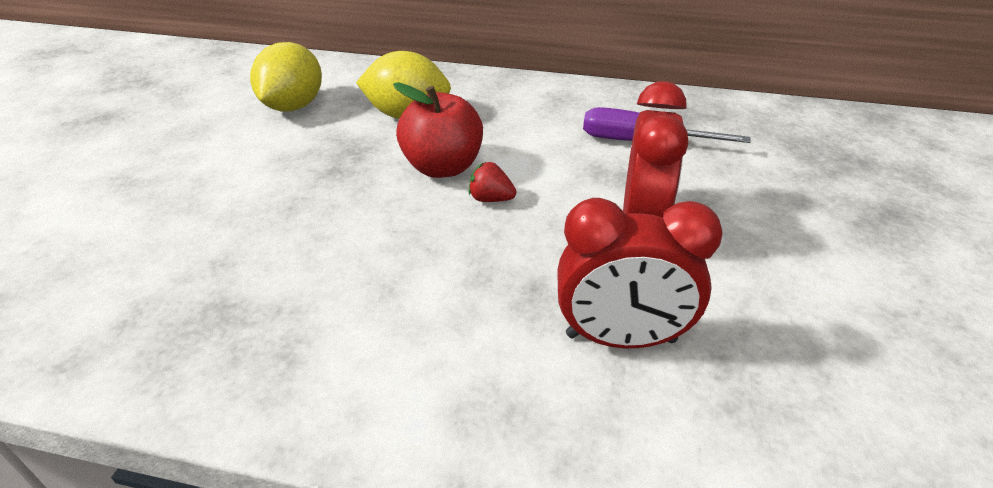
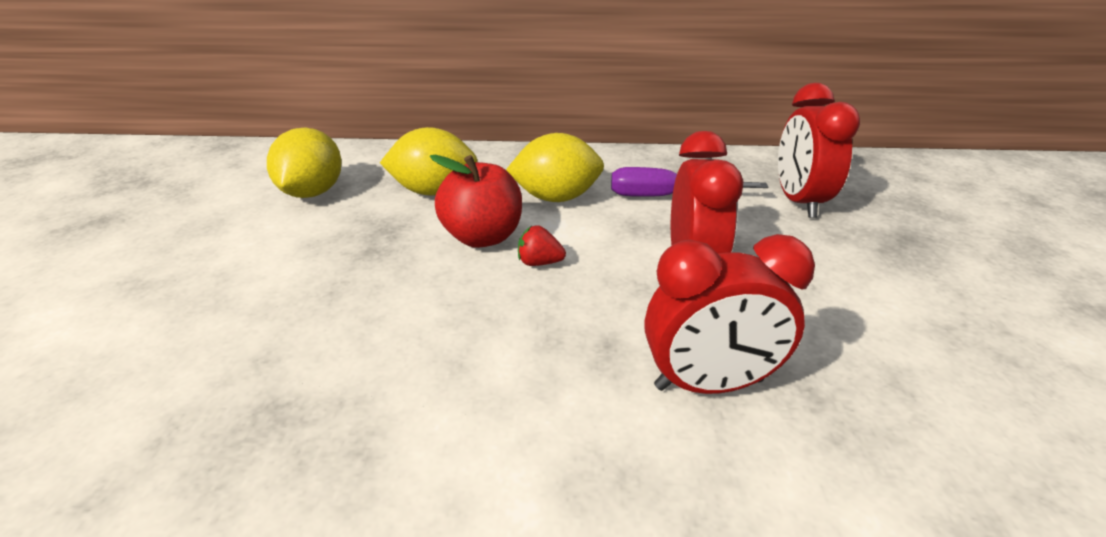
camera: 10 degrees left, 5 degrees down
(526, 133) = (556, 198): none -> yellow lemon
(783, 160) = (798, 202): none -> red clock

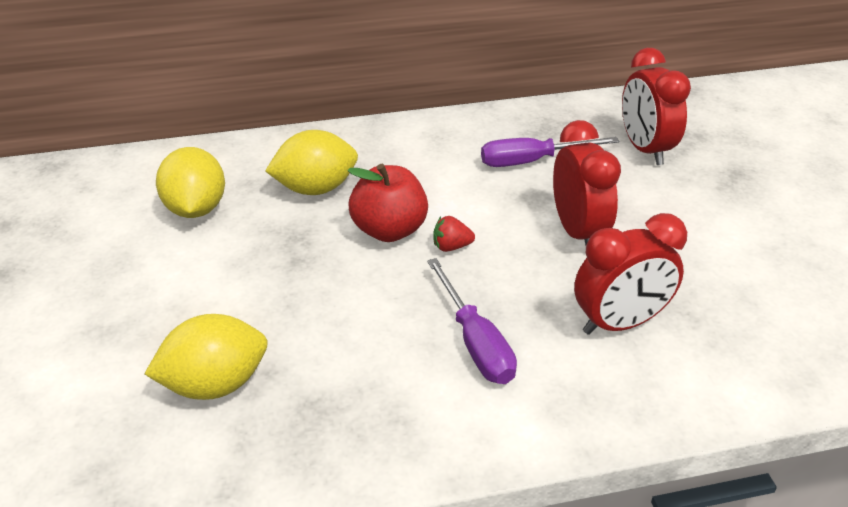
camera: 15 degrees left, 5 degrees up
(511, 372) = (475, 342): none -> purple screwdriver
(556, 198) = (434, 178): yellow lemon -> yellow lemon (215, 384)

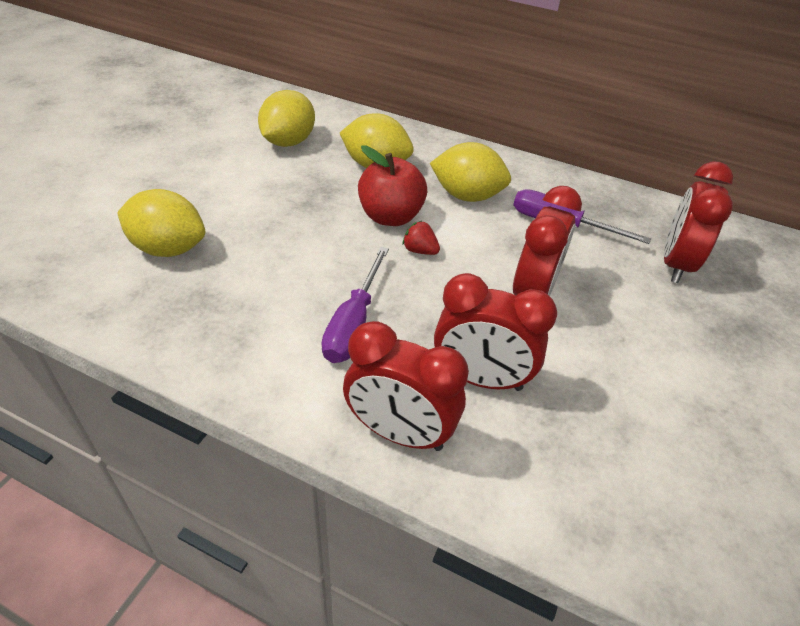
camera: 35 degrees right, 5 degrees up
(431, 175) = (467, 196): none -> yellow lemon
(614, 403) = (399, 433): none -> red clock

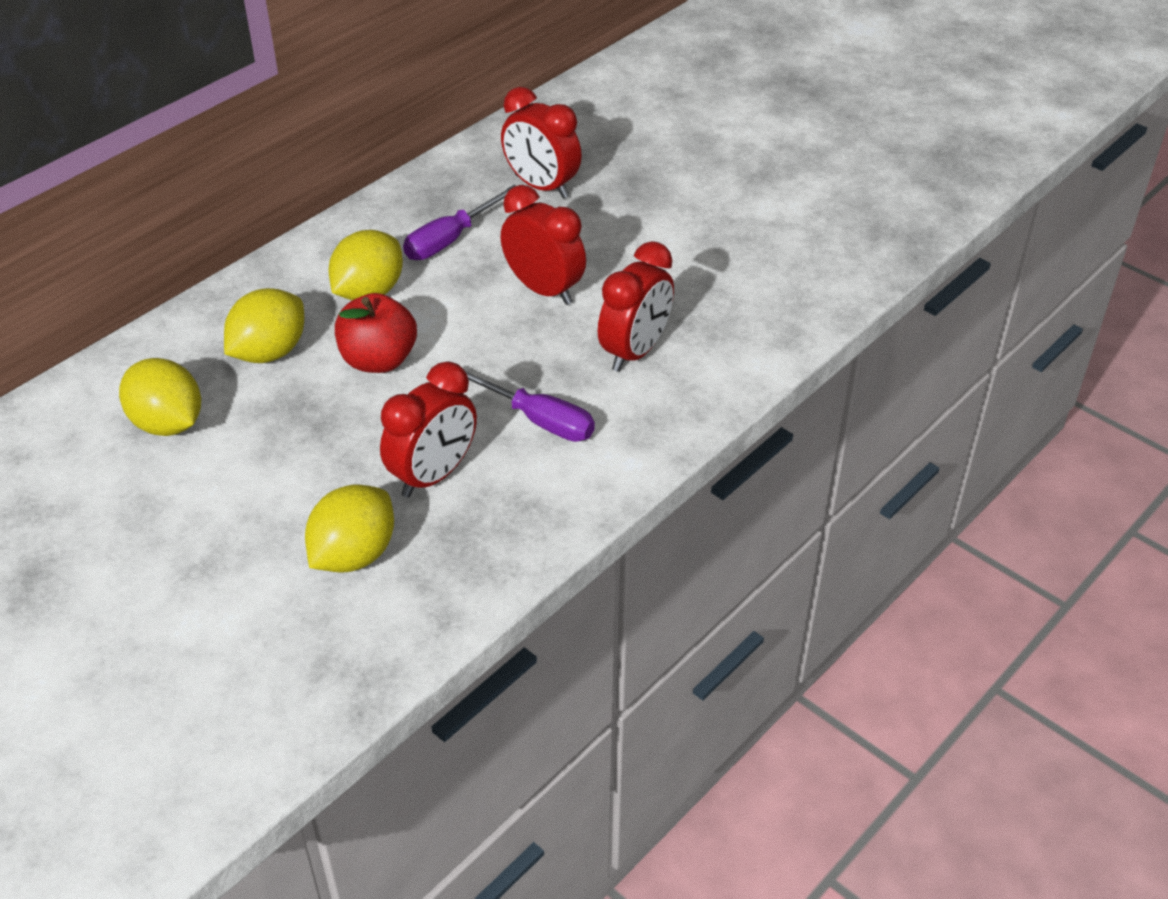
camera: 70 degrees left, 0 degrees up
(399, 433) = (676, 414): red clock -> red clock (433, 475)
(420, 250) = (448, 350): red strawberry -> none

